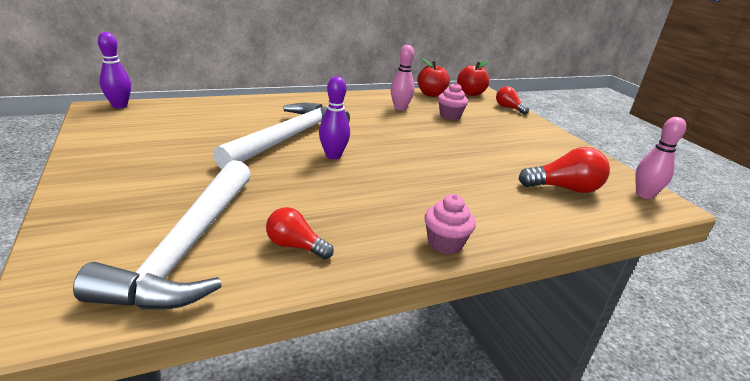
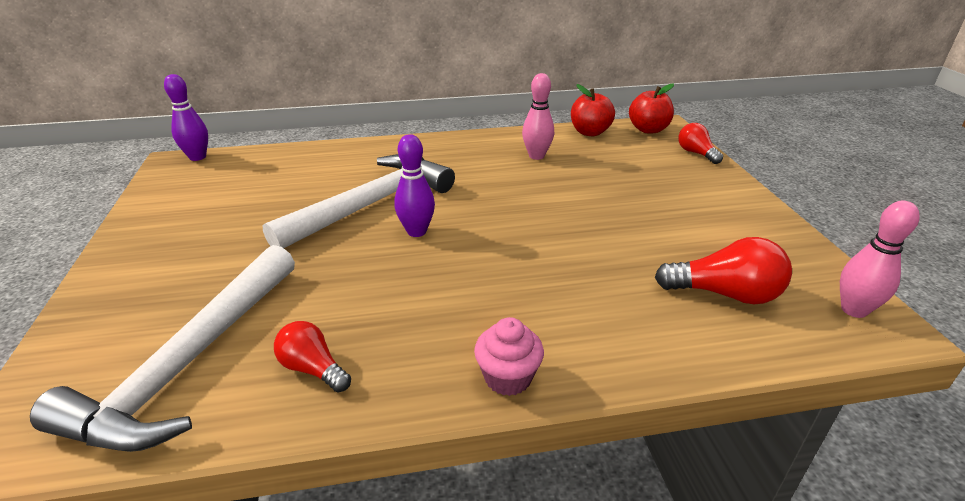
camera: 15 degrees right, 5 degrees up
(450, 116) = (602, 167): pink cupcake -> none

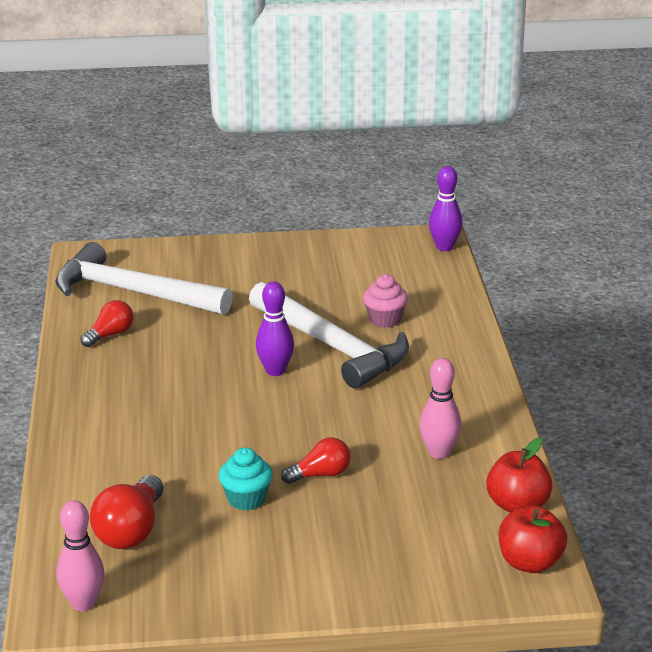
camera: 95 degrees right, 5 degrees down
(508, 377) = (73, 408): pink cupcake -> pink cupcake (385, 319)
(637, 232) = (246, 499): none -> turquoise cupcake
(696, 153) = (443, 590): red light bulb -> red light bulb (321, 475)

